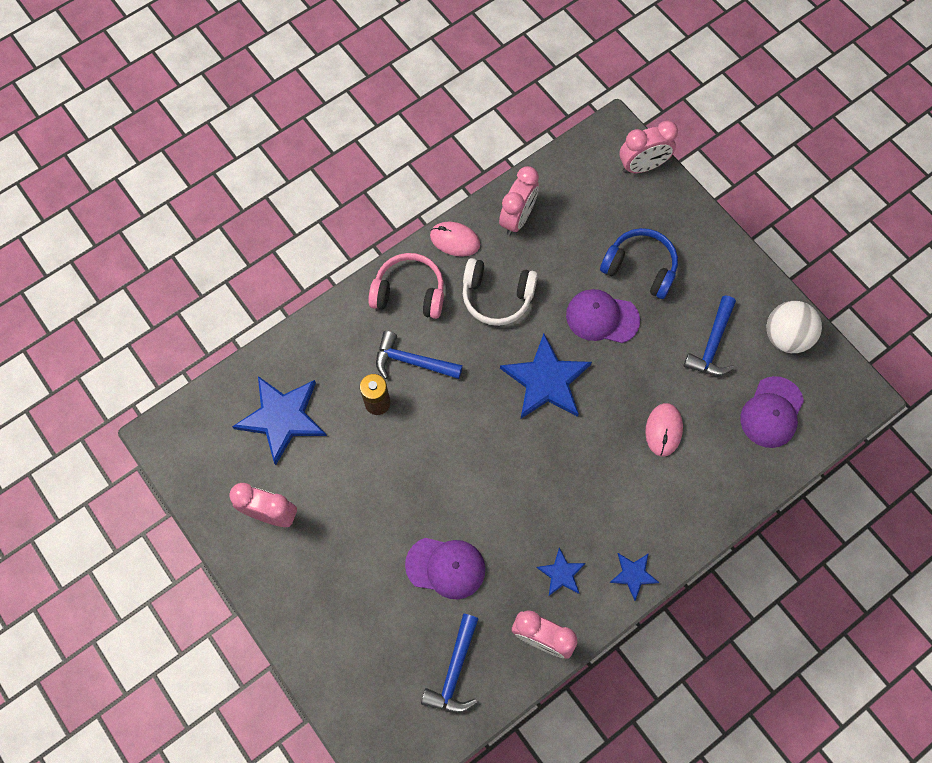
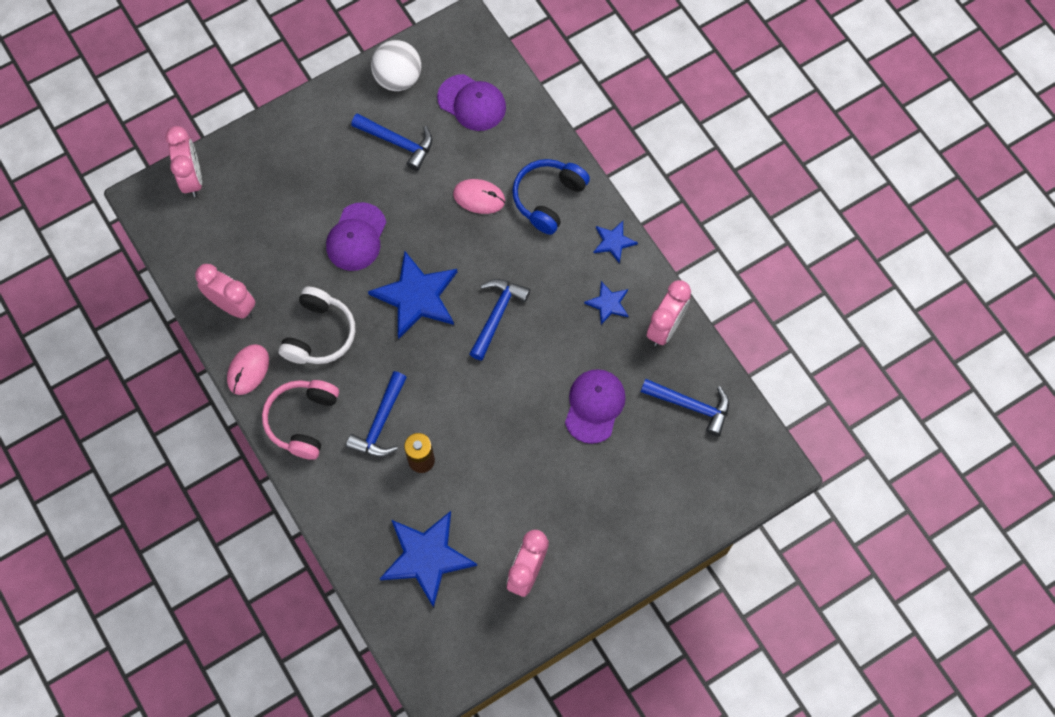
camera: 85 degrees left, 0 degrees up
(535, 460) = (497, 315): none -> blue hammer
(640, 268) = (307, 195): blue headphones -> blue headphones (548, 198)

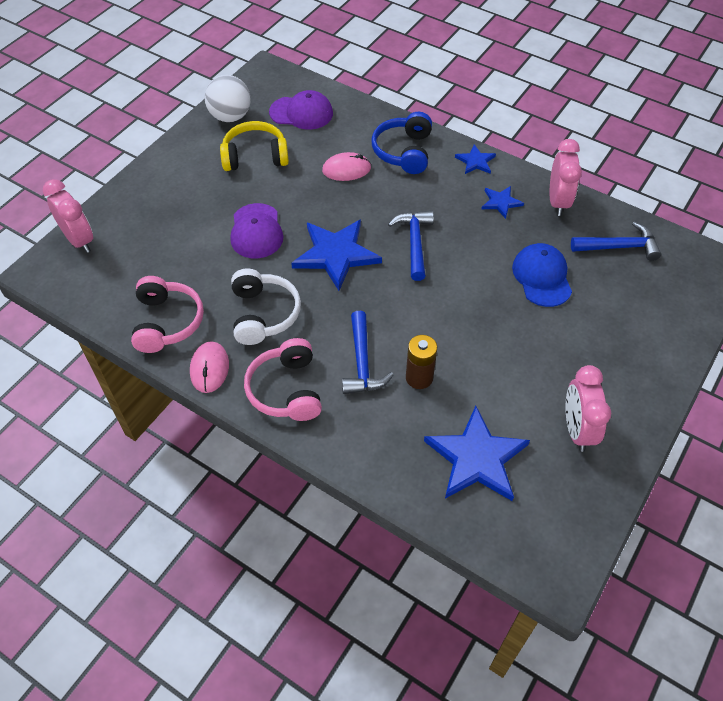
camera: 25 degrees left, 15 degrees down
(232, 305) = (167, 322): pink clock -> pink headphones
(398, 142) = (255, 156): blue hammer -> yellow headphones
(594, 406) = (542, 277): purple cap -> blue cap

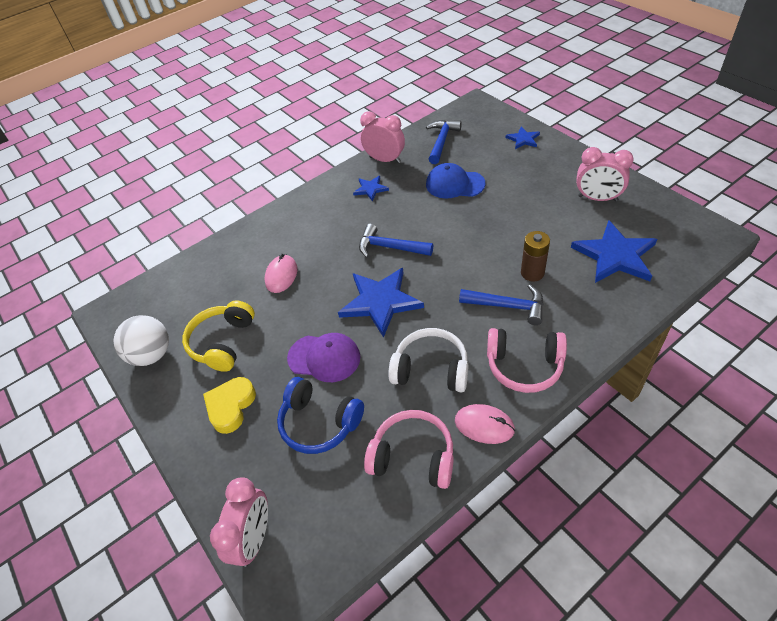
camera: 65 degrees left, 5 degrees down
(79, 240) = (254, 538): pink clock -> pink clock turned 120 degrees clockwise
(191, 185) = (231, 406): none -> yellow heart
(301, 113) = (187, 295): purple cap -> none
(404, 152) = (282, 233): blue headphones -> blue headphones (319, 423)
(475, 161) = (319, 193): blue star -> blue star (523, 139)

